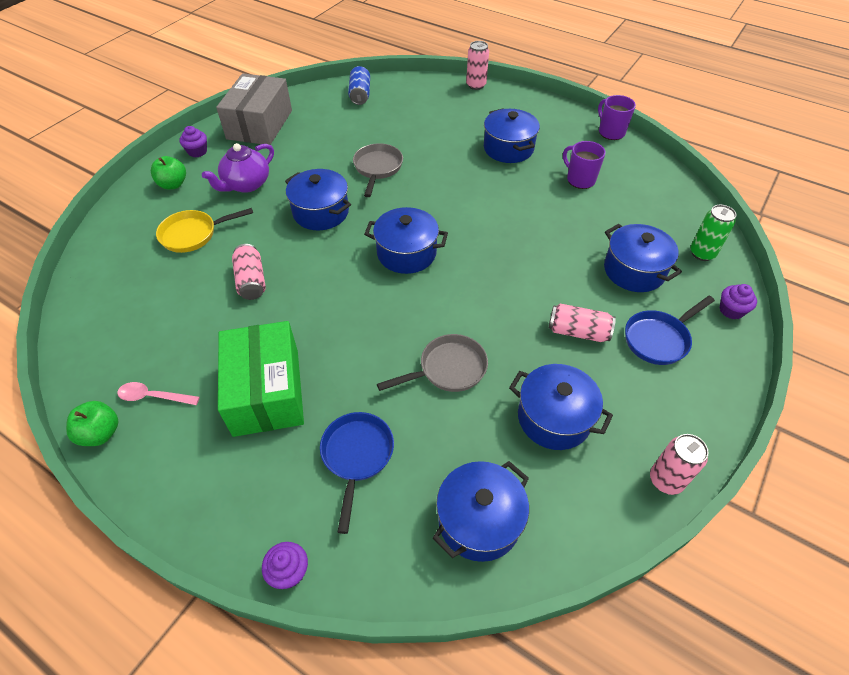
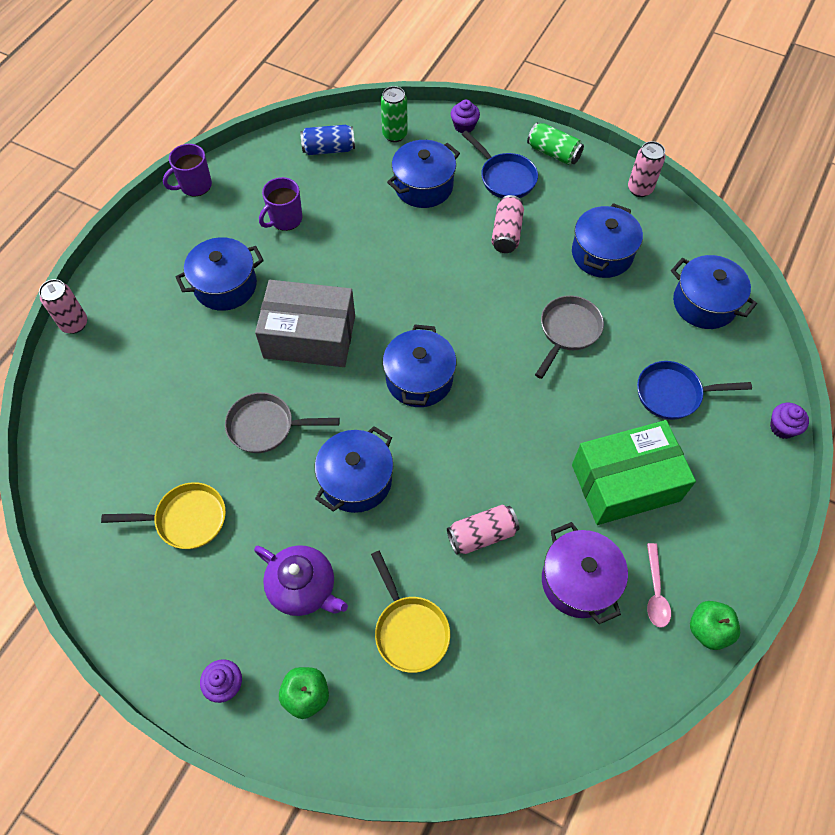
camera: 95 degrees left, 10 degrees up
(187, 340) = (578, 581): none -> purple pot
(260, 124) = (156, 606): grey box -> grey box (309, 336)
(314, 134) = (186, 519): none -> yellow pan
(360, 94) = (83, 473): blue can -> blue can (329, 149)
(448, 369) = (568, 331): grey pan -> grey pan turned 60 degrees clockwise
(709, 391) = (553, 153): none -> green can

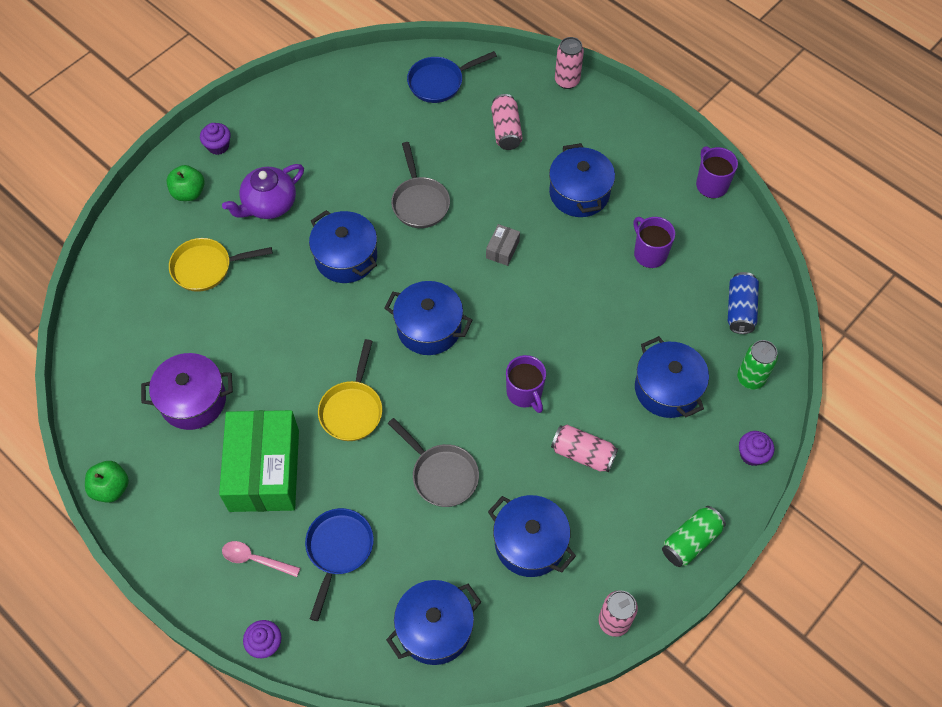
camera: 105 degrees right, 0 degrees up
(186, 519) = (355, 137): yellow pan -> yellow pan (352, 409)
(266, 426) = (419, 202): grey pan -> grey pan turned 150 degrees clockwise
(309, 336) = (502, 249): grey box -> grey box, size x0.40
(463, 285) = (525, 393): none -> purple mug
(482, 535) = (262, 338): pink can -> pink can (506, 130)
(505, 177) = (663, 475): blue pan -> blue pan (439, 82)
(655, 592) = (159, 458): pink spoon -> pink spoon (255, 559)

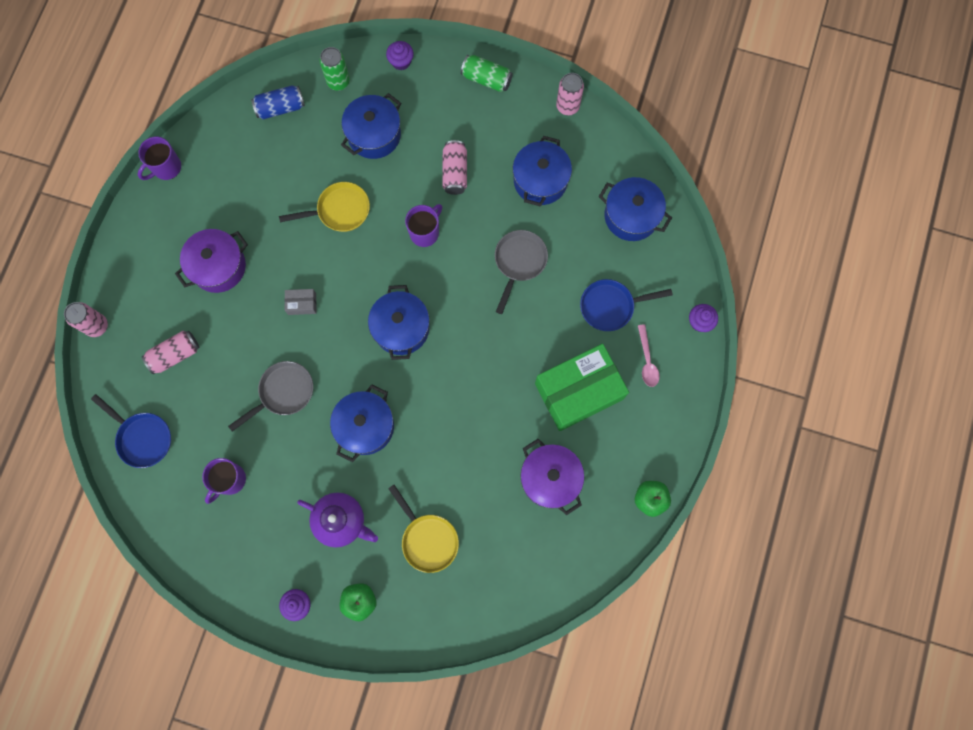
camera: 115 degrees left, 15 degrees up
(352, 409) = (498, 352): yellow pan -> yellow pan (339, 210)
(579, 193) = (218, 267): blue pot -> purple pot
(649, 253) = (256, 190): purple mug -> purple mug (230, 480)

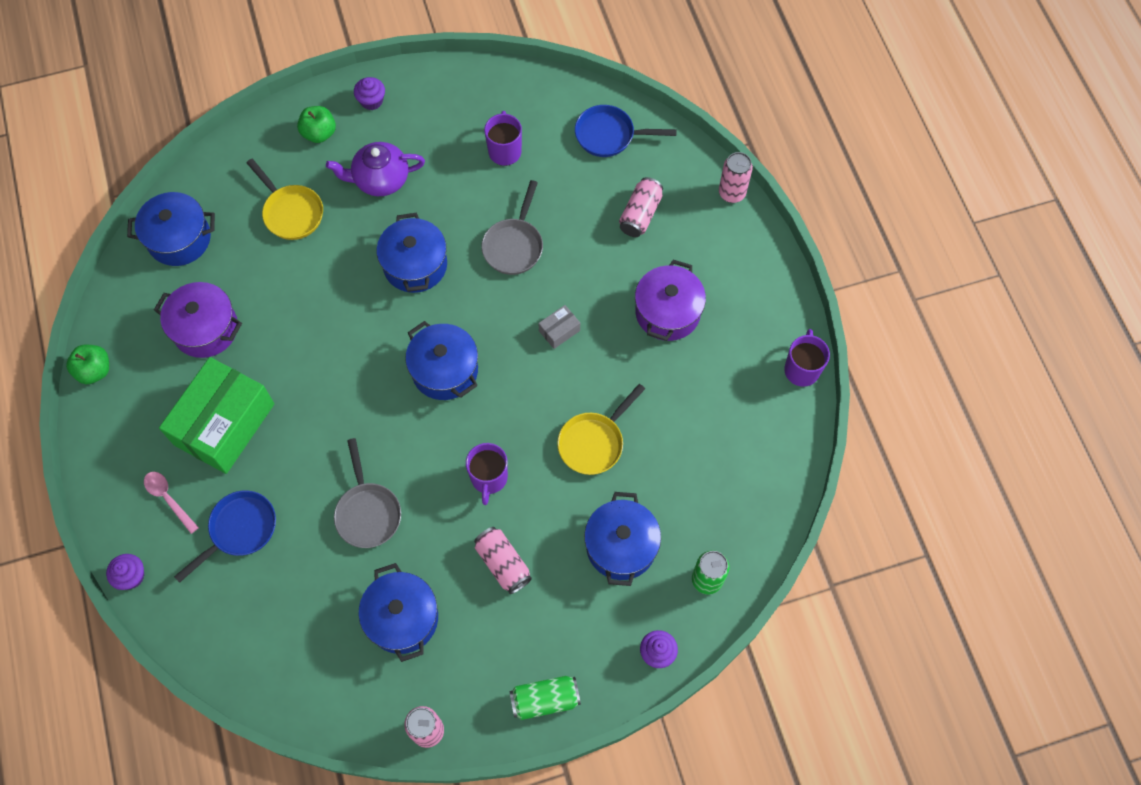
camera: 145 degrees right, 10 degrees down
(280, 108) = (743, 508): blue can -> none
(427, 539) = (291, 212): yellow pan -> yellow pan turned 150 degrees counterclockwise
(631, 216) = (274, 645): blue pot -> blue pot (179, 239)

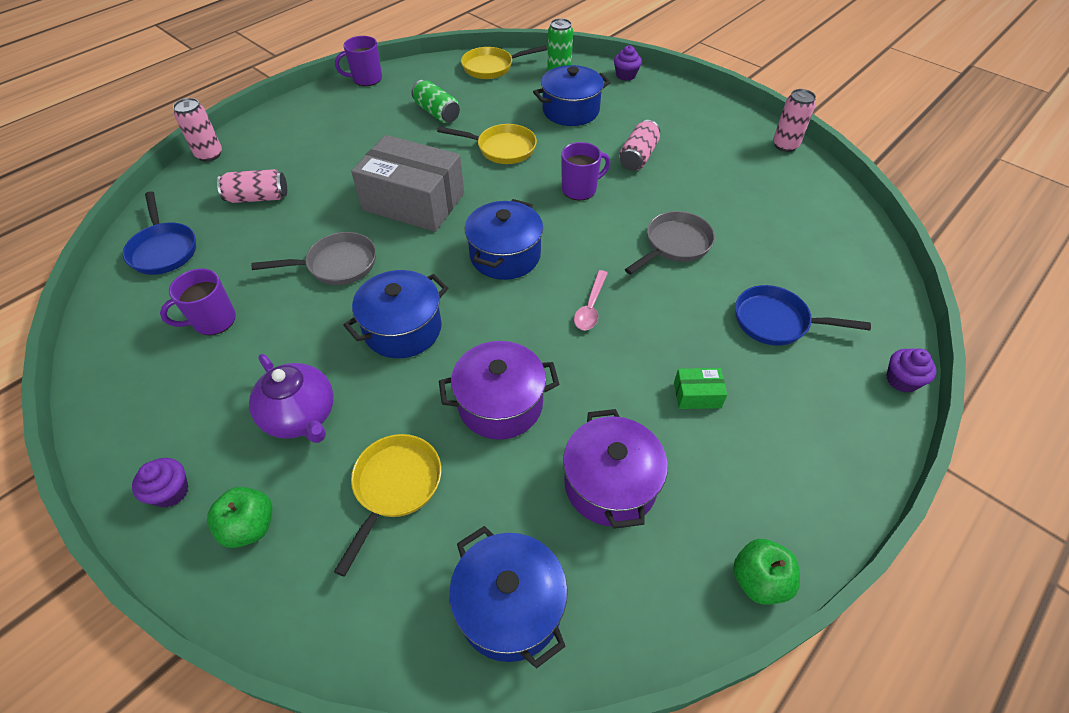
camera: 120 degrees left, 15 degrees down
(168, 499) = (809, 396): pink spoon -> pink spoon (590, 307)
(224, 424) = (697, 395): green box -> green box, size x0.40
(402, 618) = (730, 189): blue pot -> none
(545, 699) = (705, 106): green can -> green can (437, 113)
(559, 331) = (413, 202): grey box -> grey box, size x2.49
(667, 312) = (355, 151): purple pot -> purple pot (500, 404)
(757, 510) = (491, 67): none -> yellow pan

